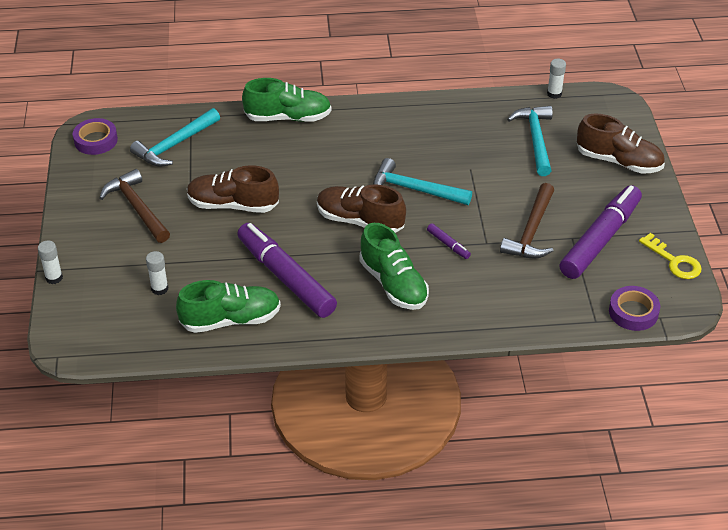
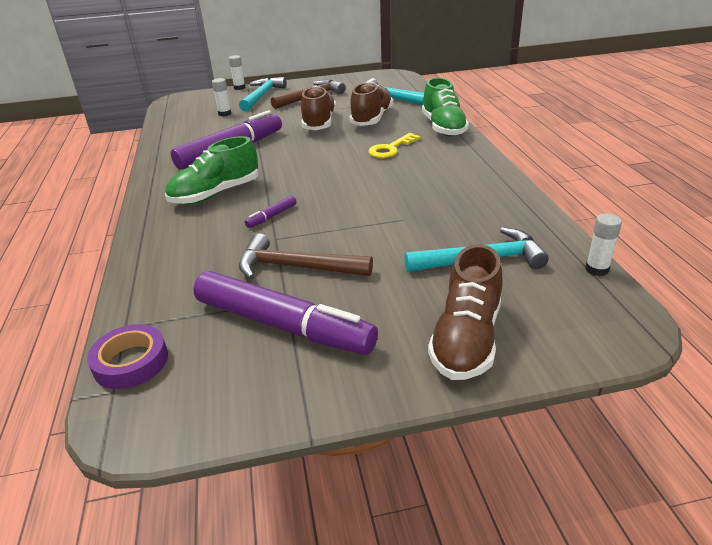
camera: 85 degrees right, 10 degrees down
(96, 140) = (382, 78): purple tape -> none
(231, 320) = (186, 138): green shoe -> none
(360, 221) = (305, 170): brown shoe -> brown shoe (372, 119)
(414, 190) = (357, 191): turquoise hammer -> turquoise hammer (262, 96)
(674, 261) = (232, 408): yellow key -> yellow key (390, 149)

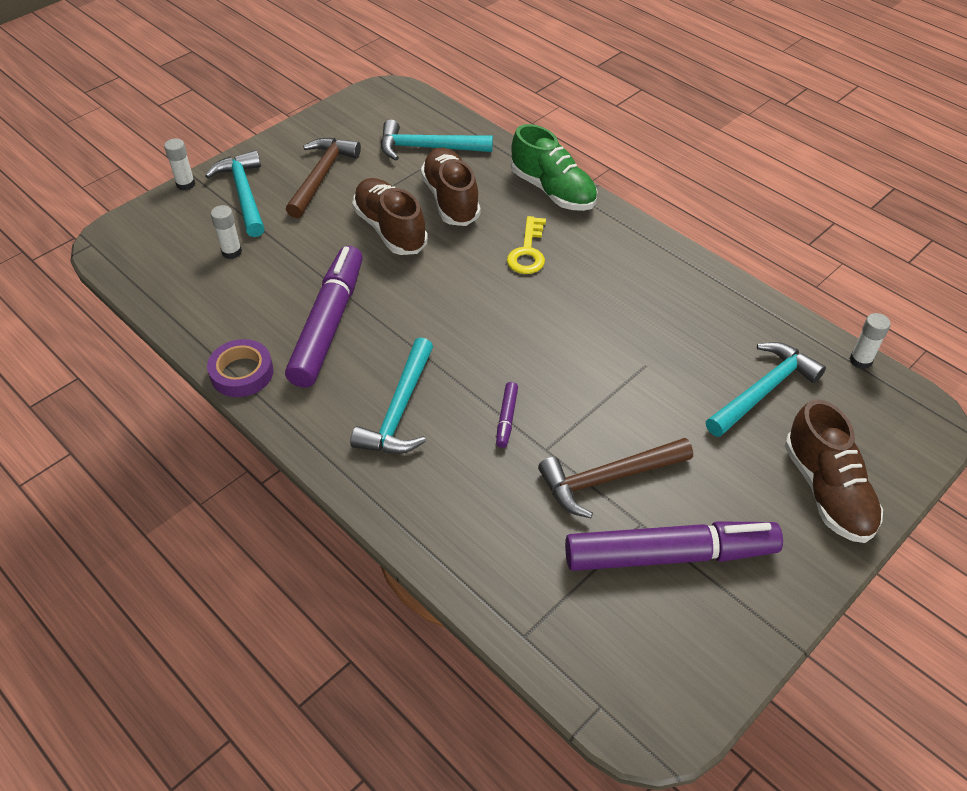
camera: 35 degrees left, 15 degrees up
(131, 362) = (579, 669): purple tape -> purple tape (242, 373)
(215, 194) = (400, 410): green shoe -> turquoise hammer

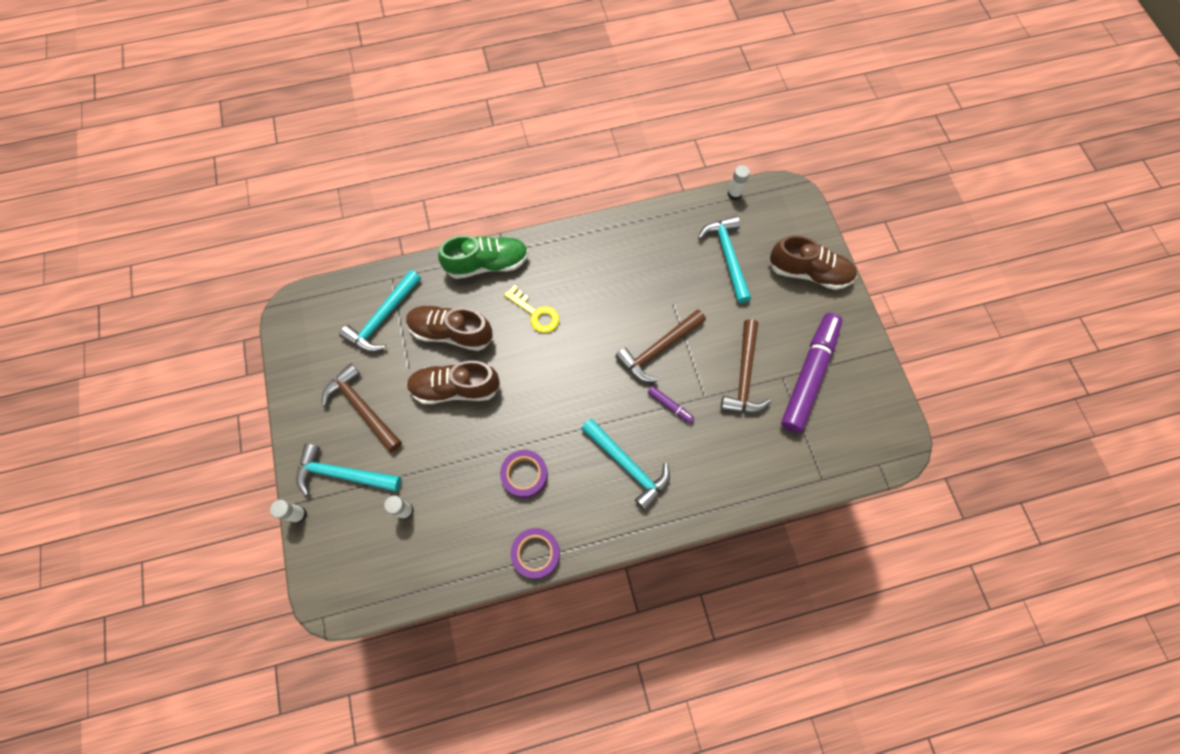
camera: 60 degrees left, 20 degrees up
(328, 324) = (524, 475): purple marker -> purple tape
(572, 376) = (658, 349): none -> brown hammer

